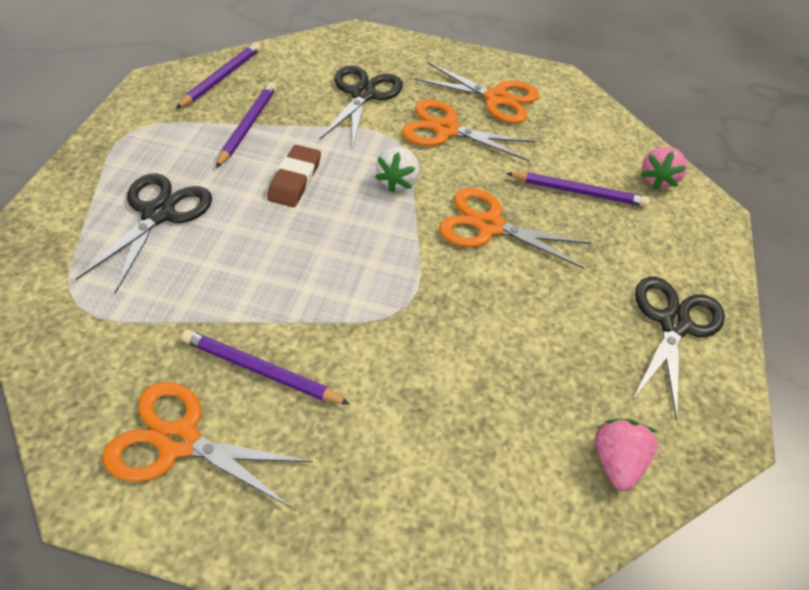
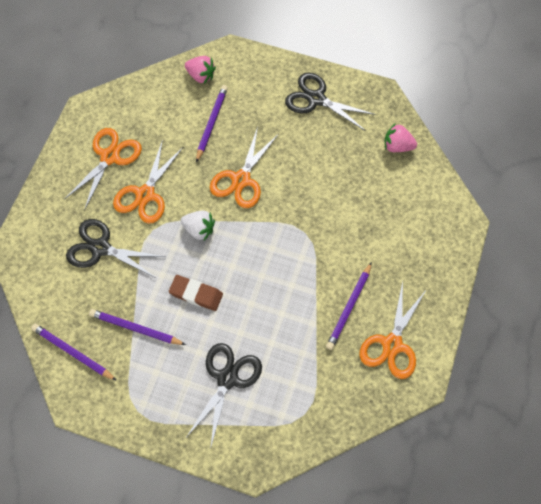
camera: 80 degrees left, 15 degrees up
(158, 214) = (227, 379): black scissors -> black scissors turned 90 degrees clockwise

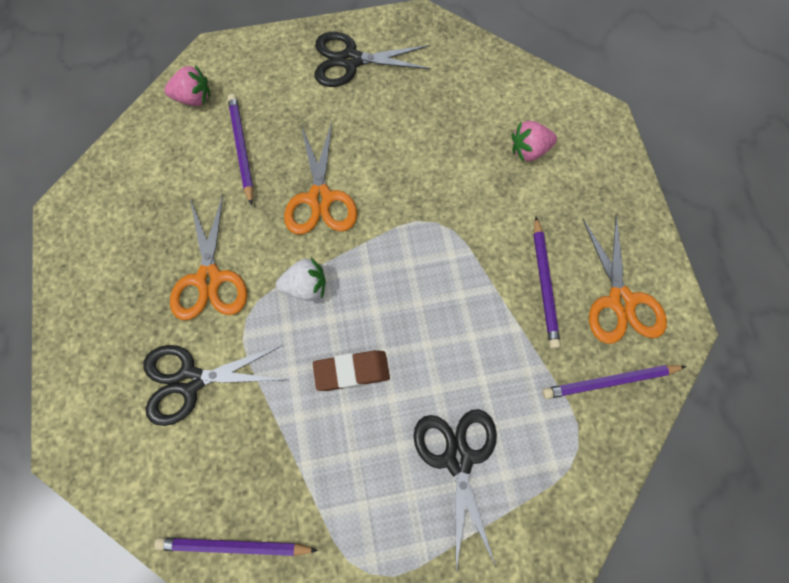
camera: 30 degrees left, 5 degrees up
(110, 157) = (133, 255): orange scissors -> none
(135, 328) = (300, 462): purple pencil -> purple pencil (609, 382)
(397, 146) = (476, 69): pink strawberry -> pink strawberry (529, 150)

